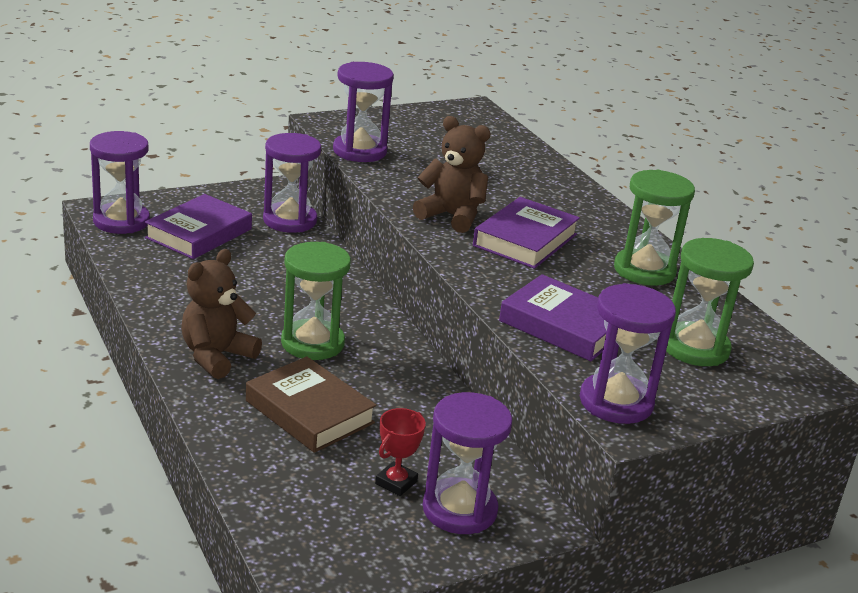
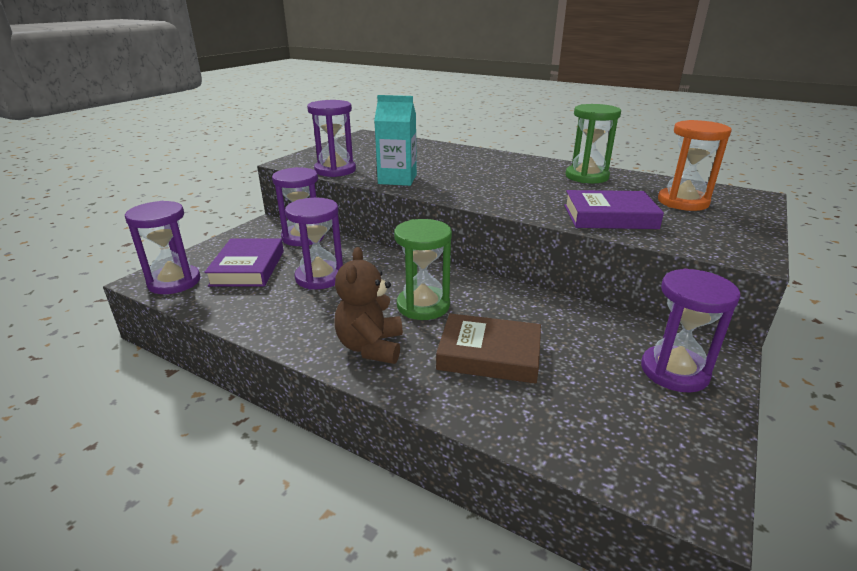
camera: 30 degrees left, 0 degrees up
(396, 482) = (614, 375): red trophy -> none
(408, 188) = (397, 179): none -> turquoise carton
(451, 216) = (447, 185): brown teddy bear -> none
(525, 240) = (506, 183): purple book -> none
(616, 402) = (716, 245): purple hourglass -> purple hourglass (320, 277)
(695, 348) = (682, 202): green hourglass -> orange hourglass

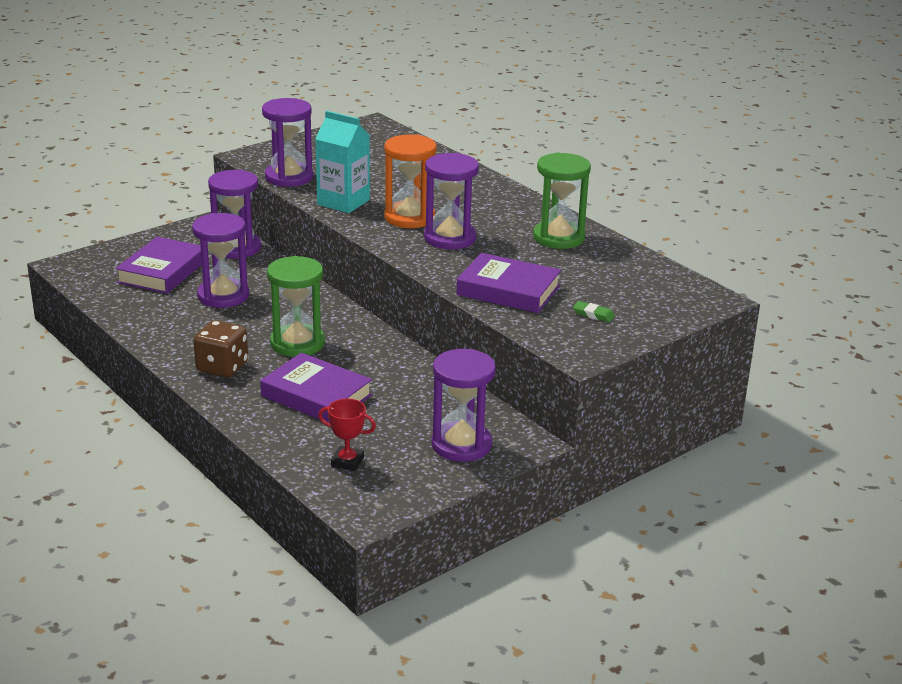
camera: 20 degrees right, 0 degrees up
(174, 282) = (89, 272): purple hourglass -> purple hourglass (450, 238)
(371, 347) = (222, 367): brown teddy bear -> brown dice
(489, 354) = (316, 395): brown book -> purple book
(598, 427) = (347, 462): none -> red trophy
(682, 202) = (615, 290): orange hourglass -> orange hourglass (409, 218)
(699, 222) = (593, 314): none -> green eraser

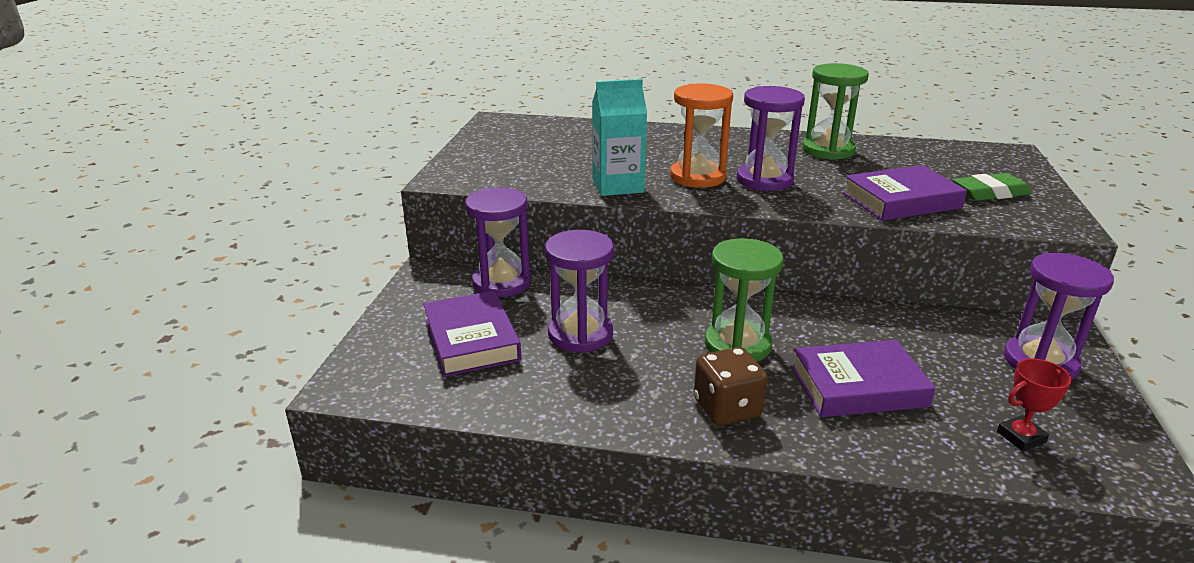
camera: 40 degrees left, 0 degrees up
(289, 177) = (522, 183): purple hourglass -> none
(593, 314) = (990, 193): green eraser -> green eraser, size x1.85

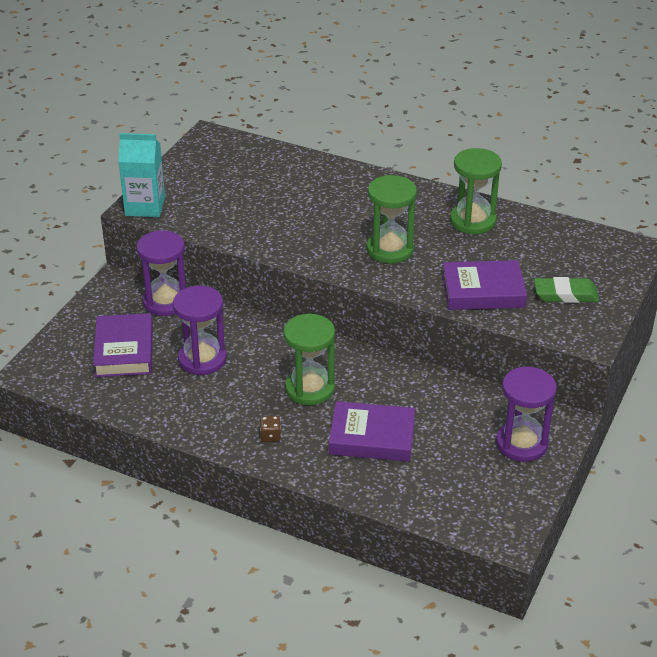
camera: 15 degrees right, 10 degrees up
(618, 185) = (268, 237): turquoise carton -> turquoise carton (145, 206)
(697, 177) = (338, 237): orange hourglass -> none
(727, 408) = (270, 436): brown dice -> brown dice, size x0.52
(764, 180) = (390, 249): purple hourglass -> green hourglass
(1021, 437) = (452, 494): red trophy -> none

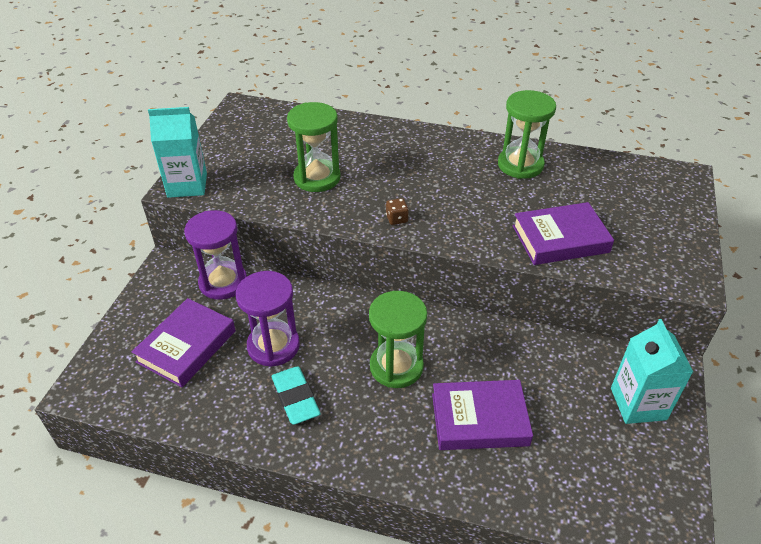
camera: 10 degrees left, 5 degrees up
(124, 350) = (187, 346): purple book -> purple book turned 45 degrees clockwise
(213, 401) = (295, 398): none -> turquoise eraser
(270, 436) = (368, 435): brown dice -> brown dice (397, 219)
(390, 249) = (450, 204): green hourglass -> green hourglass (317, 178)
(521, 443) = (638, 404): purple hourglass -> turquoise carton
(565, 294) = (643, 232): green eraser -> none

